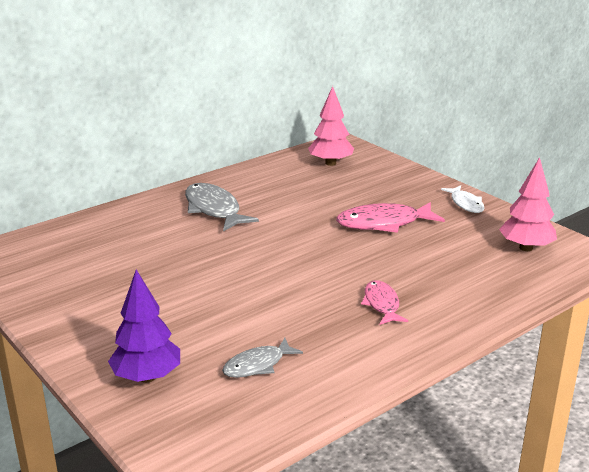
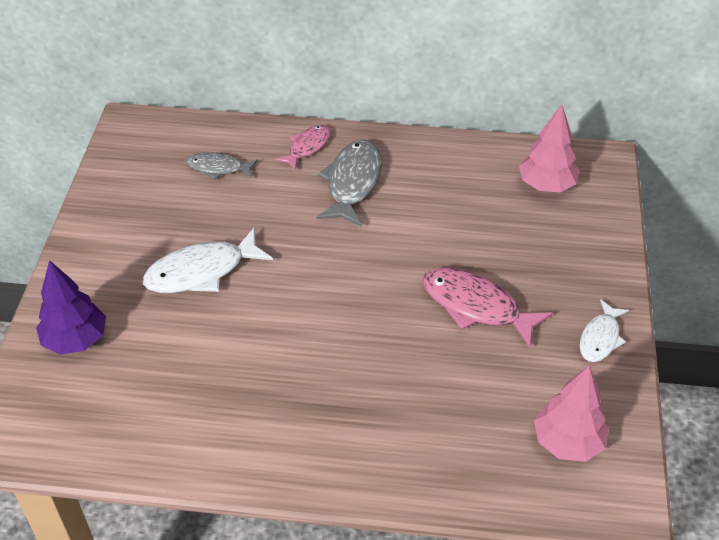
camera: 45 degrees right, 20 degrees up
(183, 294) = (201, 271): none -> white fish
(257, 365) = (155, 390): grey fish -> grey fish (218, 168)
(382, 304) = (330, 403): pink fish -> pink fish (307, 147)

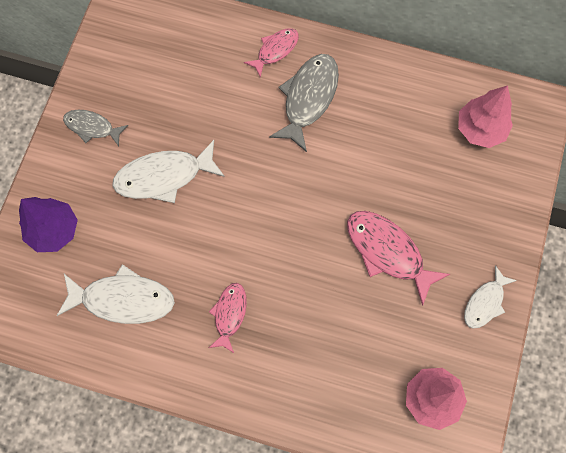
camera: 10 degrees right, 25 degrees up
(170, 397) = (123, 299): none -> white fish
(218, 168) = (193, 63): grey fish -> grey fish (92, 127)
(304, 393) = (229, 314): none -> pink fish

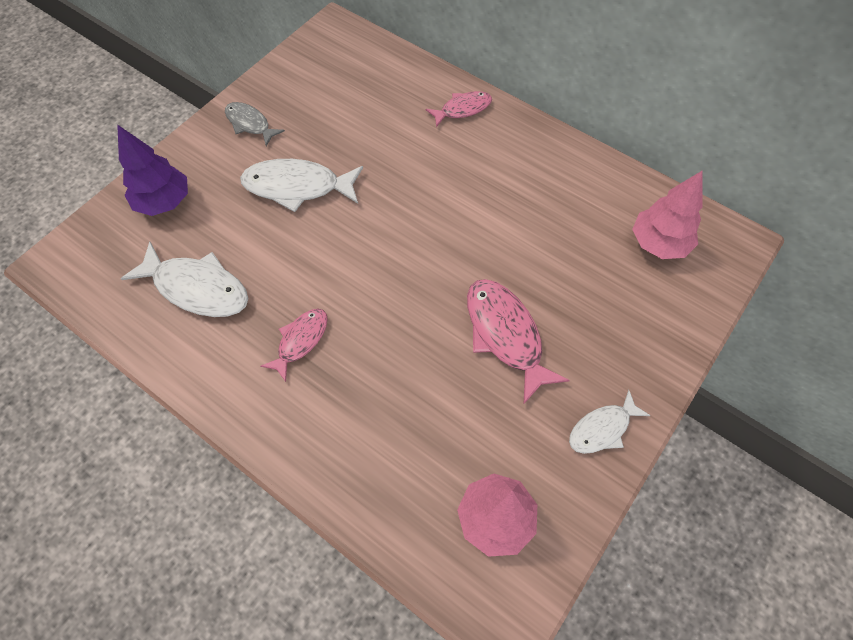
camera: 20 degrees right, 10 degrees down
(308, 98) = (479, 160): grey fish -> none

